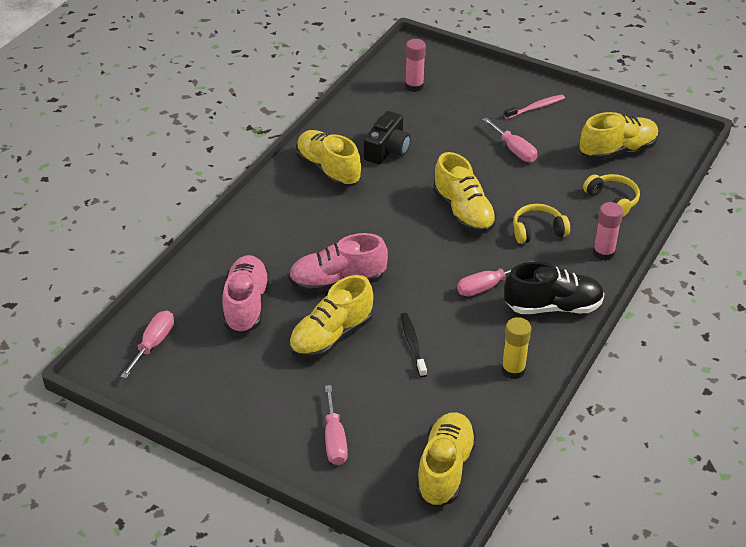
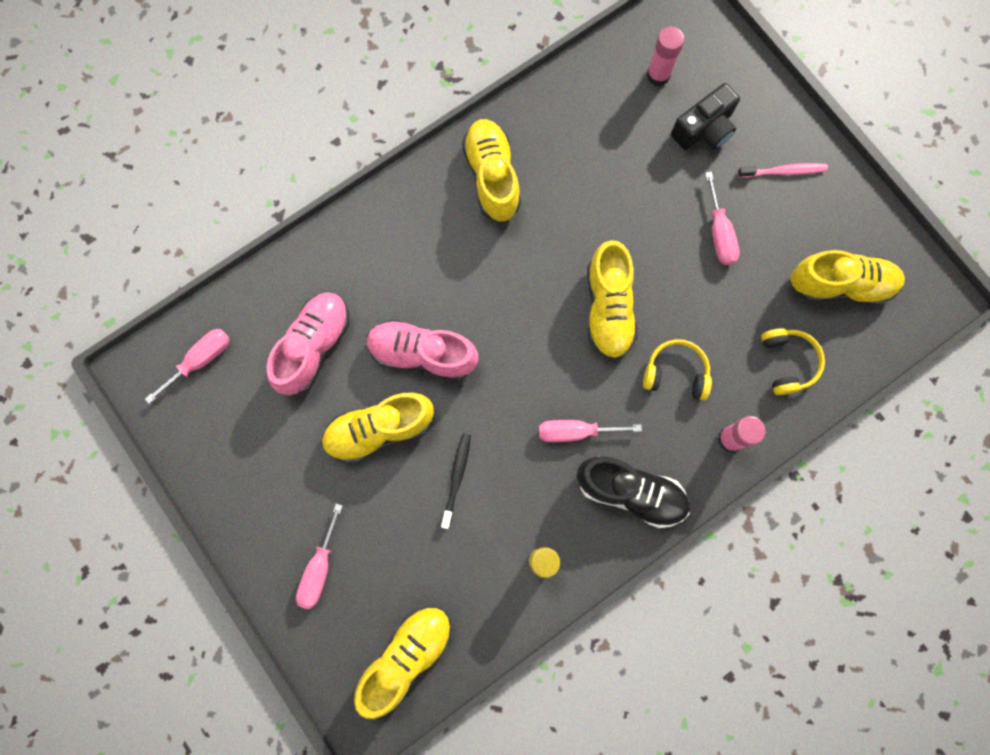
camera: 25 degrees right, 35 degrees up
(387, 150) = (573, 171): black camera -> black camera (704, 129)

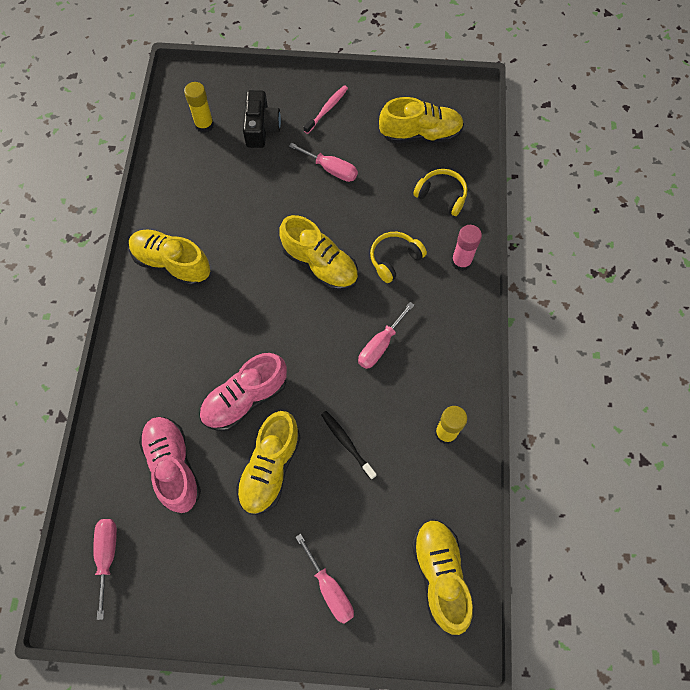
camera: 50 degrees left, 10 degrees down
(630, 492) = (446, 343): black shoe -> none
(658, 75) = (204, 125): pink glue stick -> yellow glue stick
(840, 285) = (420, 134): yellow shoe -> yellow shoe turned 45 degrees clockwise

